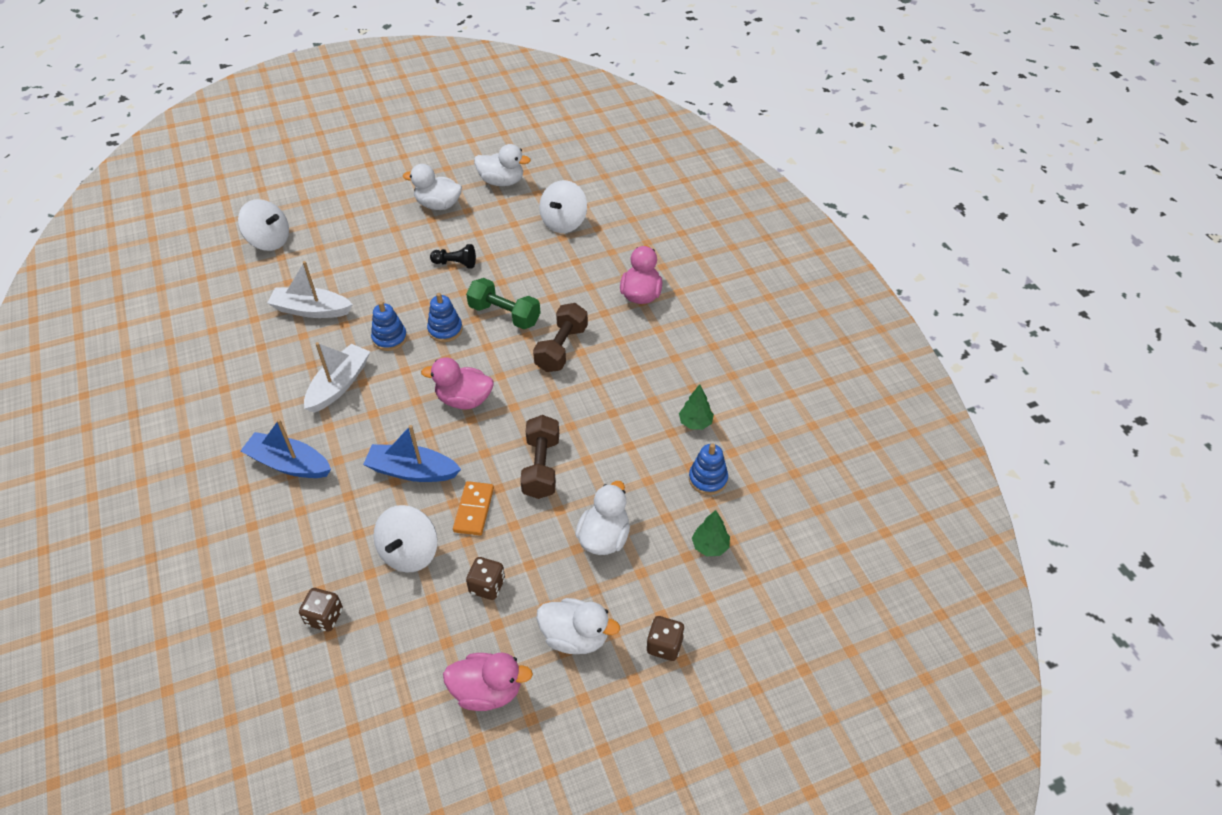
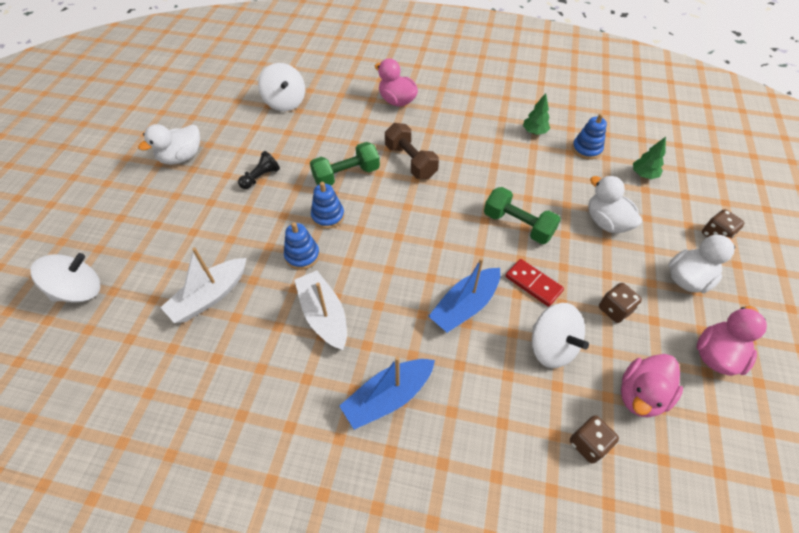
camera: 55 degrees left, 5 degrees up
(464, 400) = (414, 238): pink duck -> pink duck (641, 395)
(474, 510) = (533, 284): orange domino -> red domino
(502, 181) = (202, 112): white duck -> none
(541, 467) = (518, 225): brown dumbbell -> green dumbbell

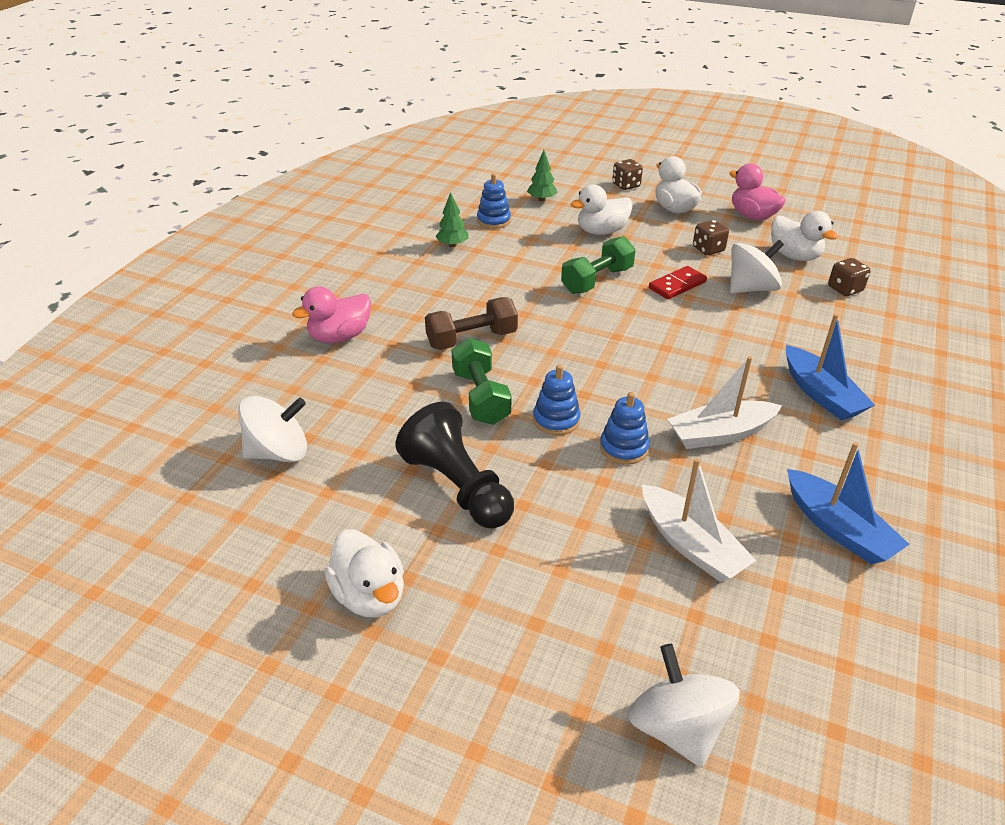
camera: 80 degrees left, 15 degrees down
(261, 177) = (458, 486): black pawn -> black pawn, size x1.94
(465, 306) = (705, 330): blue boat -> blue boat (838, 528)
(641, 395) = (794, 256): pink duck -> white duck

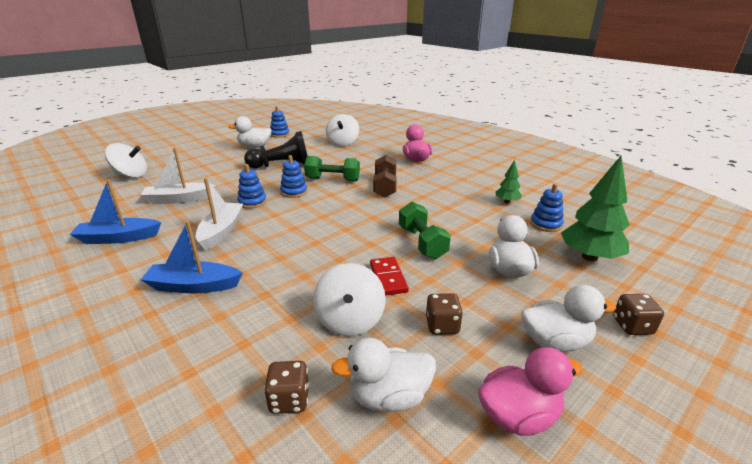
camera: 115 degrees right, 10 degrees down
(248, 597) = (280, 134): none -> blue stacking toy
(542, 199) = (589, 257): green tree -> green tree, size x1.93

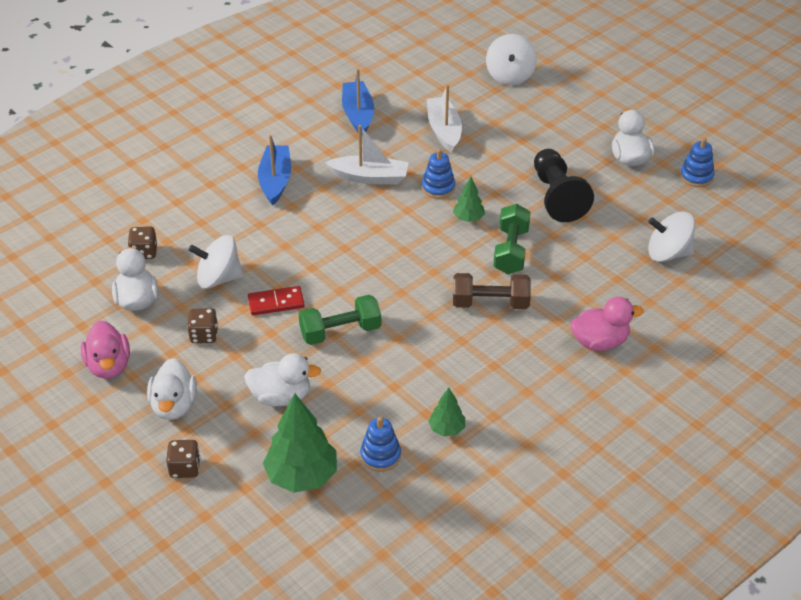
camera: 90 degrees right, 15 degrees up
(294, 192) = (468, 218): blue stacking toy -> green tree

